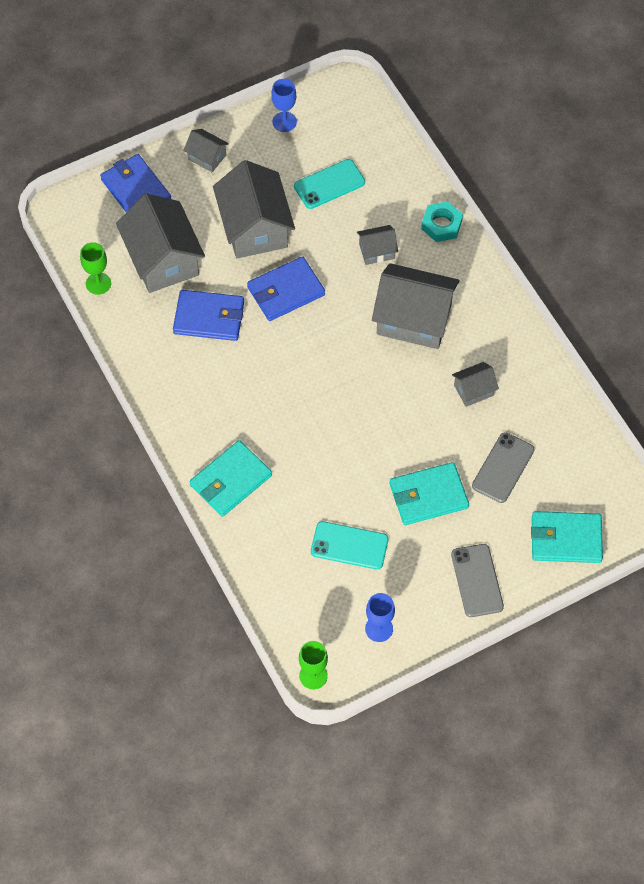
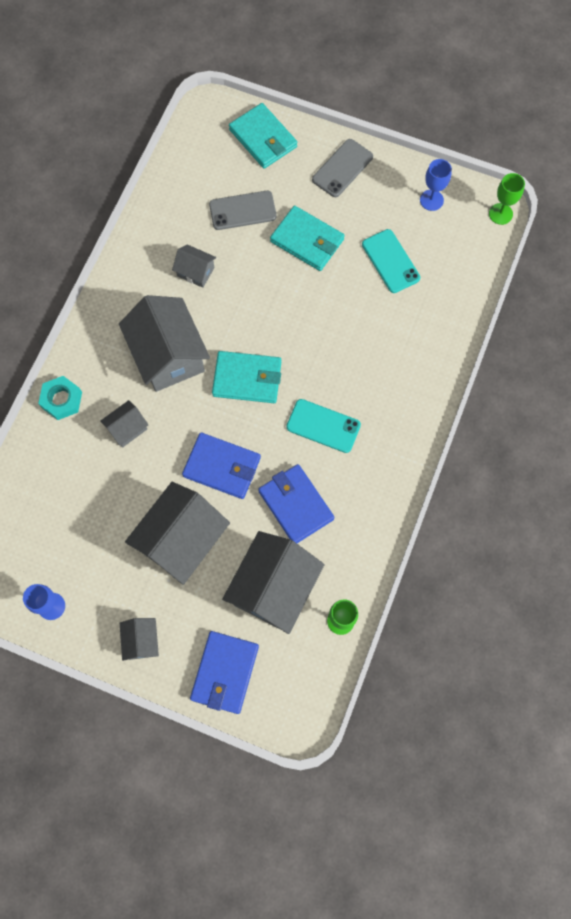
camera: 130 degrees left, 10 degrees up
(230, 481) = (415, 375): turquoise wallet -> turquoise wallet (247, 378)
(329, 184) = (89, 516): turquoise phone -> turquoise phone (323, 426)
(377, 251) = (127, 428): grey house -> grey house turned 75 degrees counterclockwise

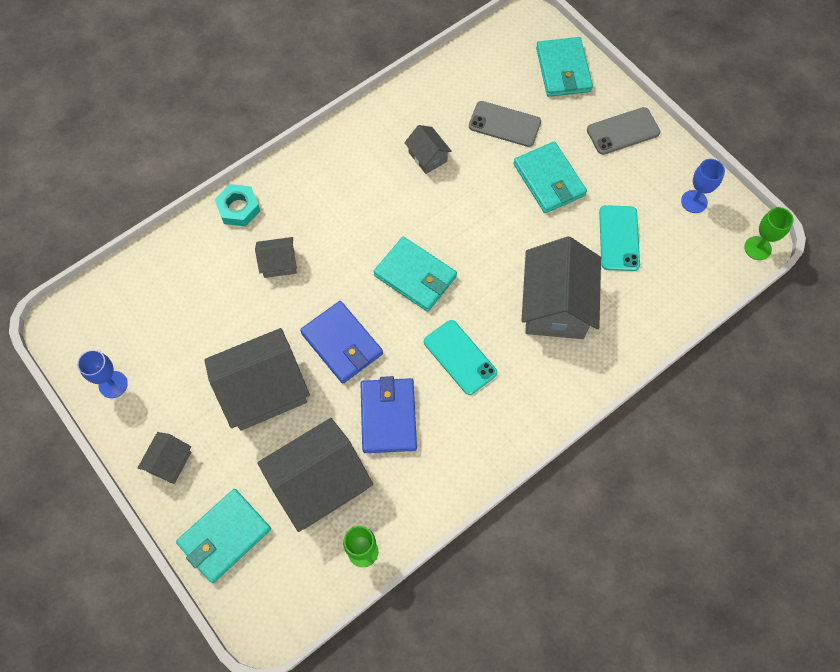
camera: 30 degrees right, 5 degrees down
(168, 355) = (356, 218): grey house -> grey house (555, 305)
(225, 673) = (225, 536): blue wallet -> turquoise wallet

